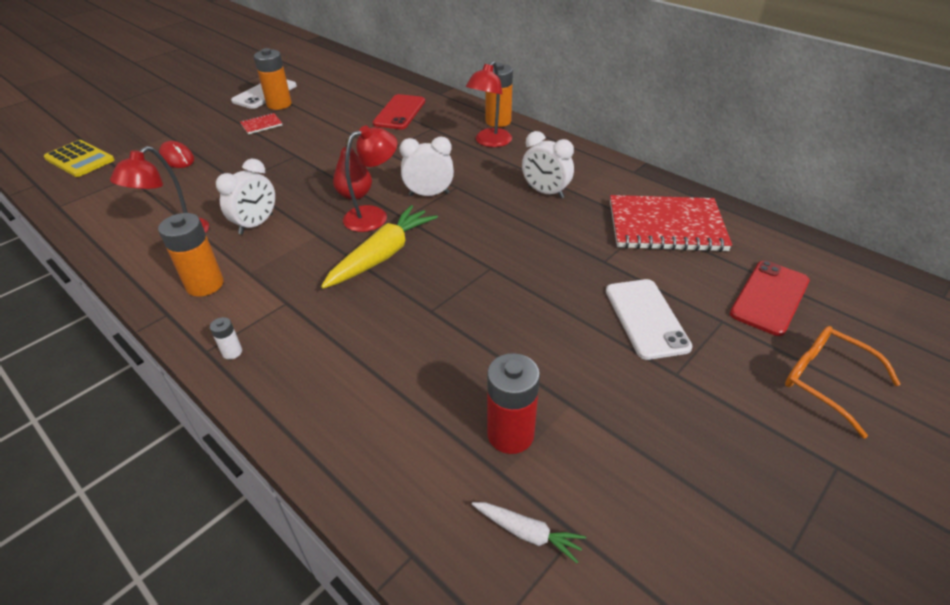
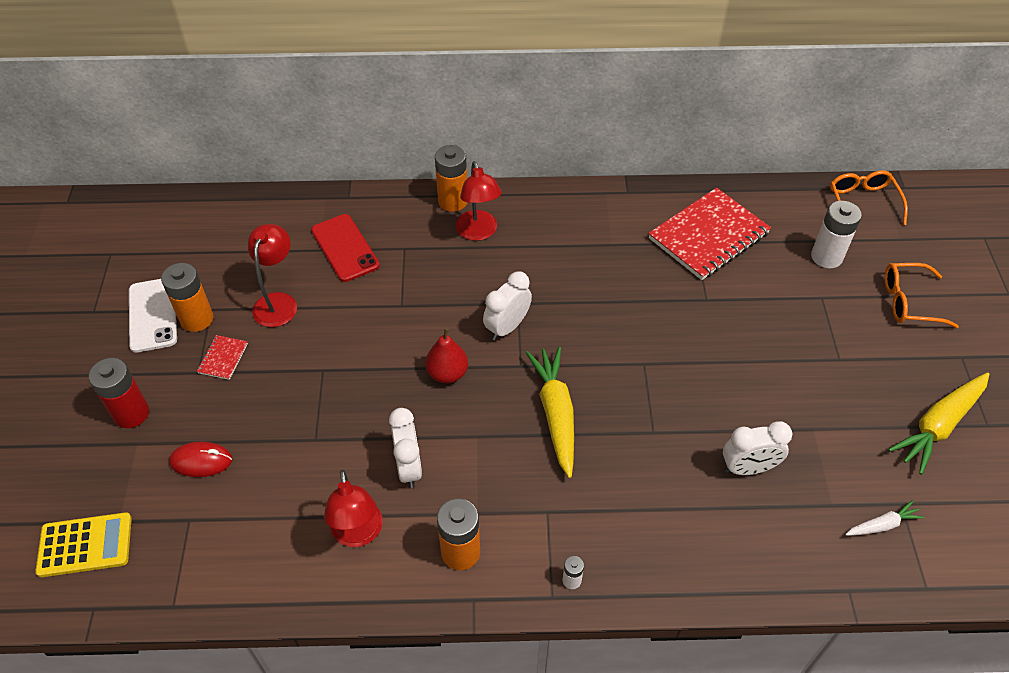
camera: 45 degrees left, 10 degrees up
(374, 216) = (494, 382): red lamp -> red lamp (278, 302)
(510, 434) = (807, 477): red battery -> red battery (131, 413)
(545, 192) = (592, 260): white clock -> white clock (748, 468)
(646, 318) = (782, 329): white phone -> none
(719, 503) = (938, 425): none -> yellow carrot
(769, 297) = (826, 257): red phone -> white battery
(870, 282) = (862, 202): none -> orange glasses

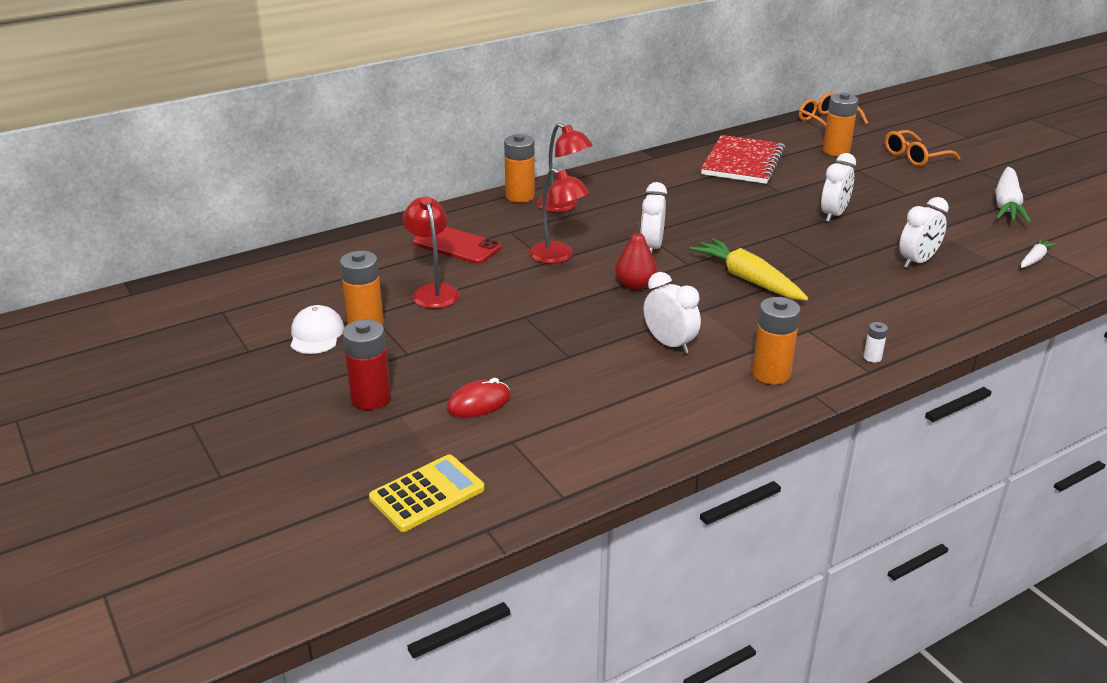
camera: 30 degrees left, 20 degrees down
(153, 315) = (316, 334): white phone -> white cap
(223, 358) = (421, 338): red notebook -> none
(358, 534) = (676, 394): red lamp -> red lamp (558, 257)
(728, 357) = (833, 215): none -> white clock
(826, 257) = (836, 151): white battery -> orange battery
(938, 425) = (1006, 204): yellow carrot -> white carrot

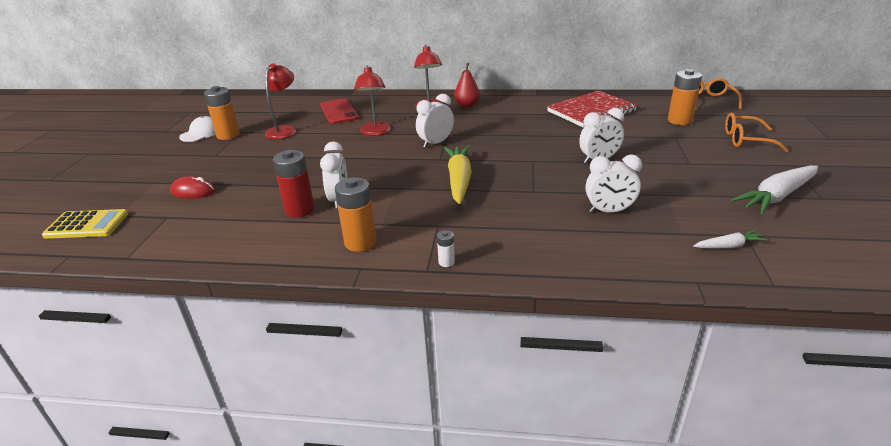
camera: 40 degrees right, 0 degrees up
(371, 398) = (160, 170): red battery -> red battery (300, 210)
(520, 196) = (417, 96): orange battery -> none
(635, 285) = (385, 160): red pear -> red pear (467, 105)

